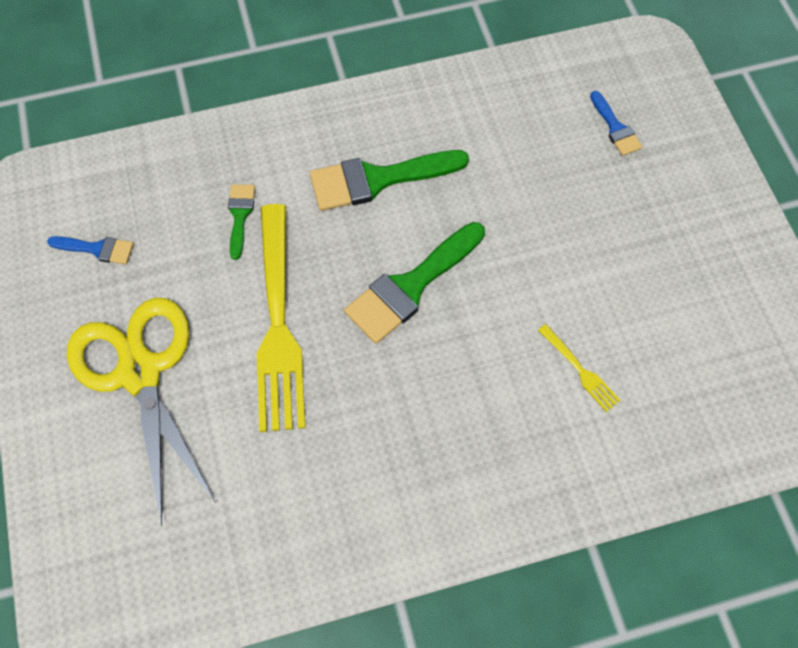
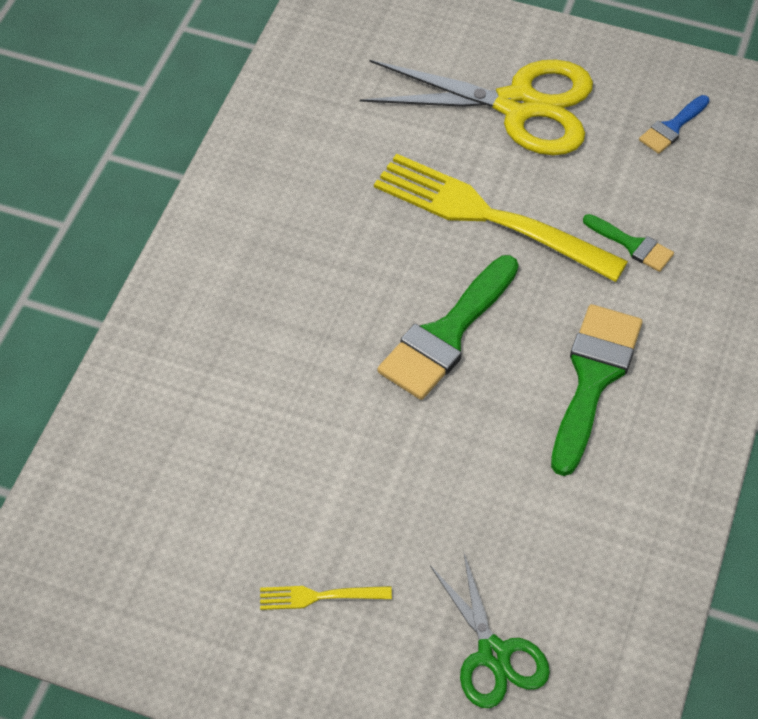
camera: 125 degrees right, 10 degrees down
(410, 287) = (446, 335): green brush -> green brush turned 135 degrees counterclockwise
(580, 370) = (250, 415): yellow fork -> yellow fork (319, 596)
(615, 128) = (493, 654): blue brush -> green scissors

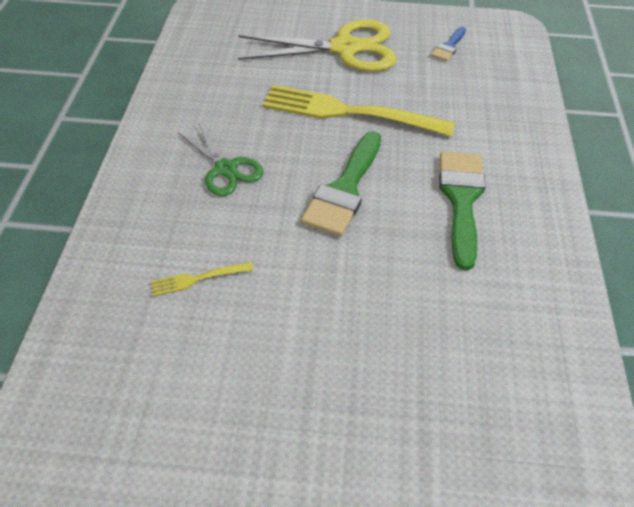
camera: 15 degrees left, 5 degrees down
(319, 596) = (305, 407): yellow fork -> yellow fork (198, 278)
(493, 654) = (469, 424): green scissors -> green scissors (225, 169)
(632, 245) = (452, 114): green brush -> none

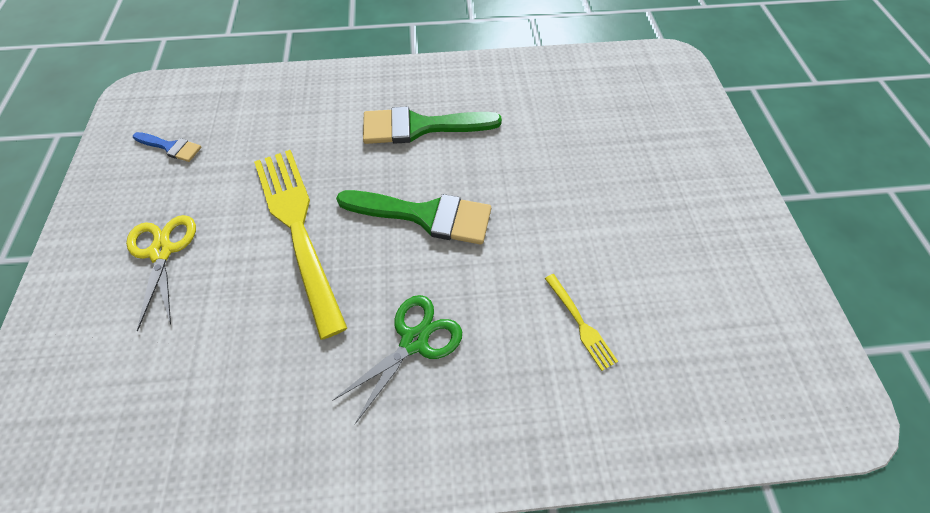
camera: 100 degrees left, 10 degrees up
(345, 48) = (162, 251): yellow scissors -> yellow scissors, size x0.58
(349, 112) = (298, 228): yellow fork -> yellow fork turned 150 degrees clockwise

